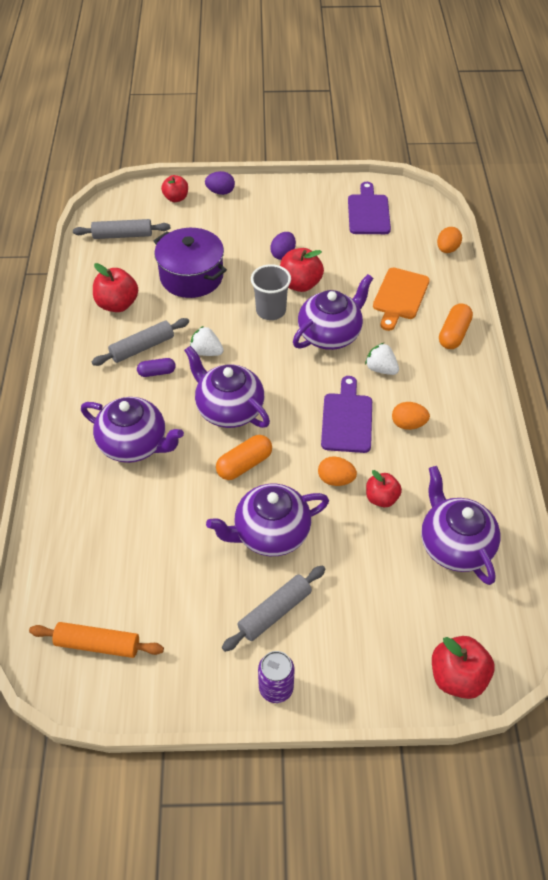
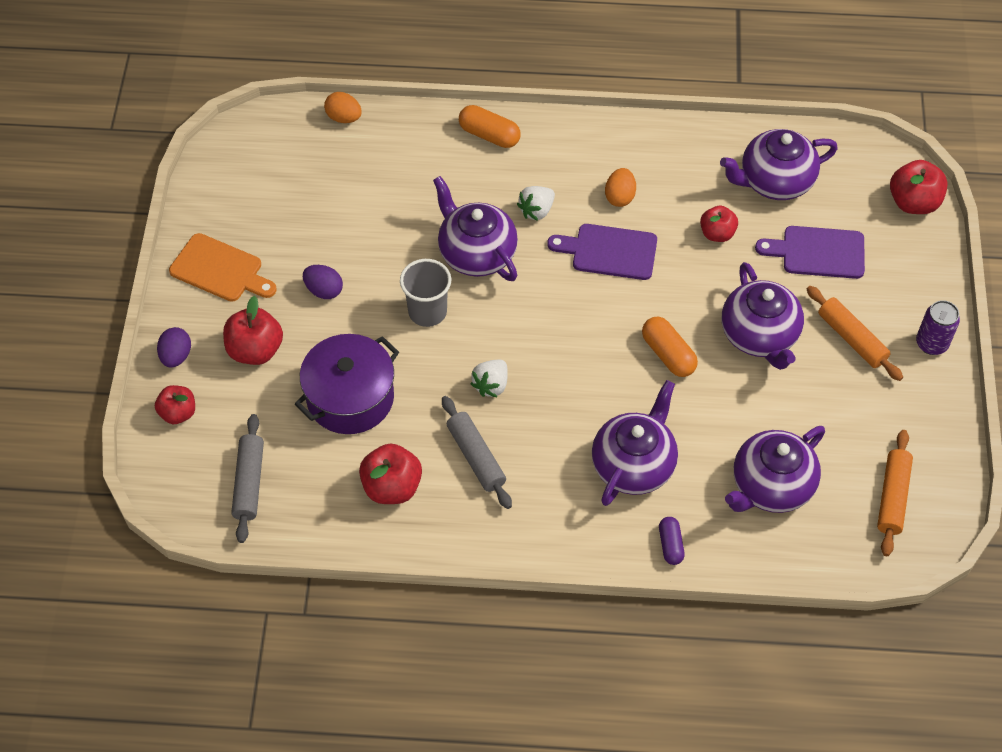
camera: 85 degrees left, 5 degrees up
(157, 372) = (520, 440): purple capsule -> purple capsule (670, 545)
(229, 409) = (586, 365): purple teapot -> purple teapot (770, 486)
(274, 612) = (851, 339): grey rolling pin -> orange rolling pin
(300, 284) = (383, 276): red apple -> red apple (255, 350)
(336, 479) = (692, 271): orange egg -> none
(368, 212) = (257, 188): purple cutting board -> purple cutting board (818, 252)
(400, 296) = (420, 177): orange cutting board -> orange cutting board (220, 270)

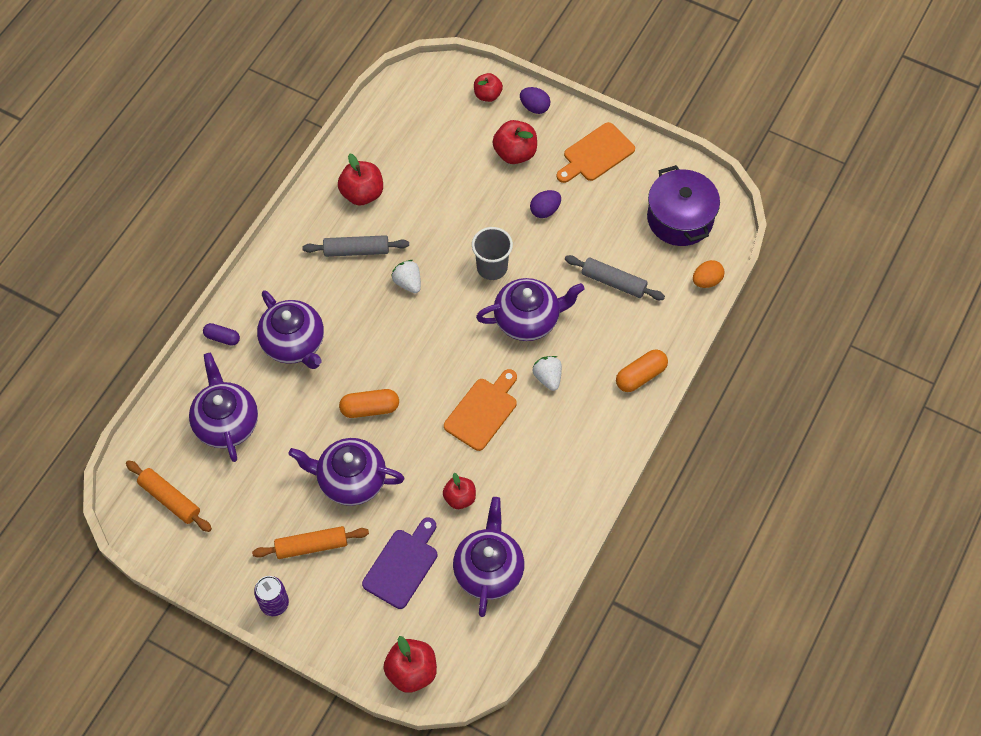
camera: 115 degrees right, 5 degrees up
(249, 482) = (412, 117): grey rolling pin -> grey rolling pin (613, 282)
(350, 398) = (445, 195): purple pot -> purple pot (680, 218)
(609, 252) = (483, 411): purple cutting board -> orange cutting board
(619, 197) = (532, 443): orange egg -> none

